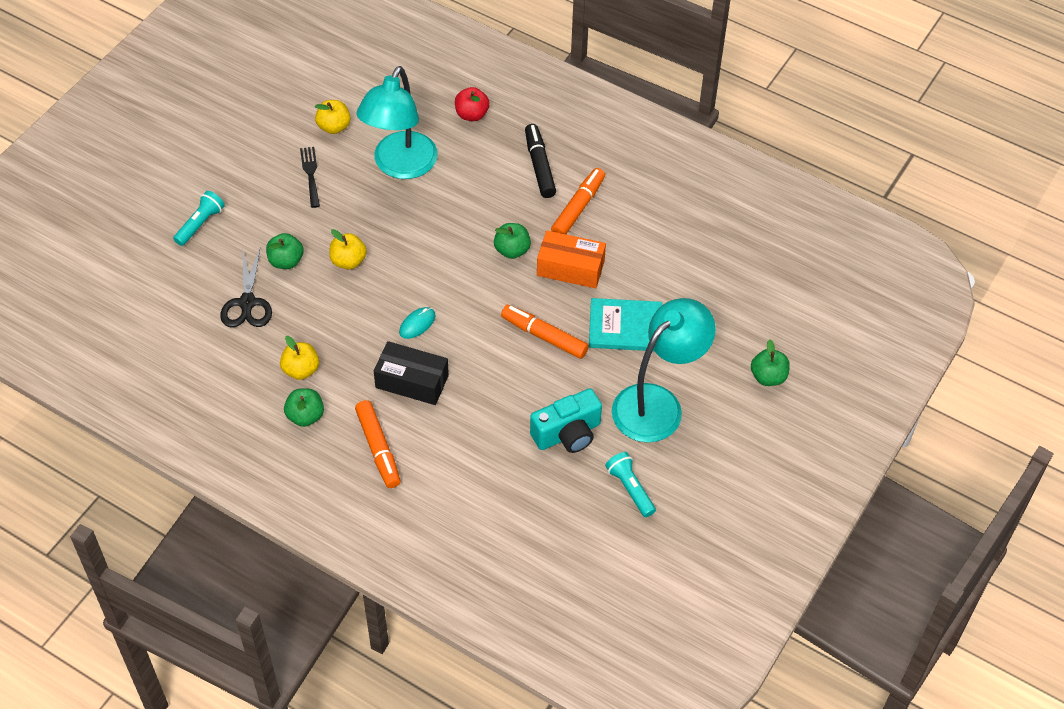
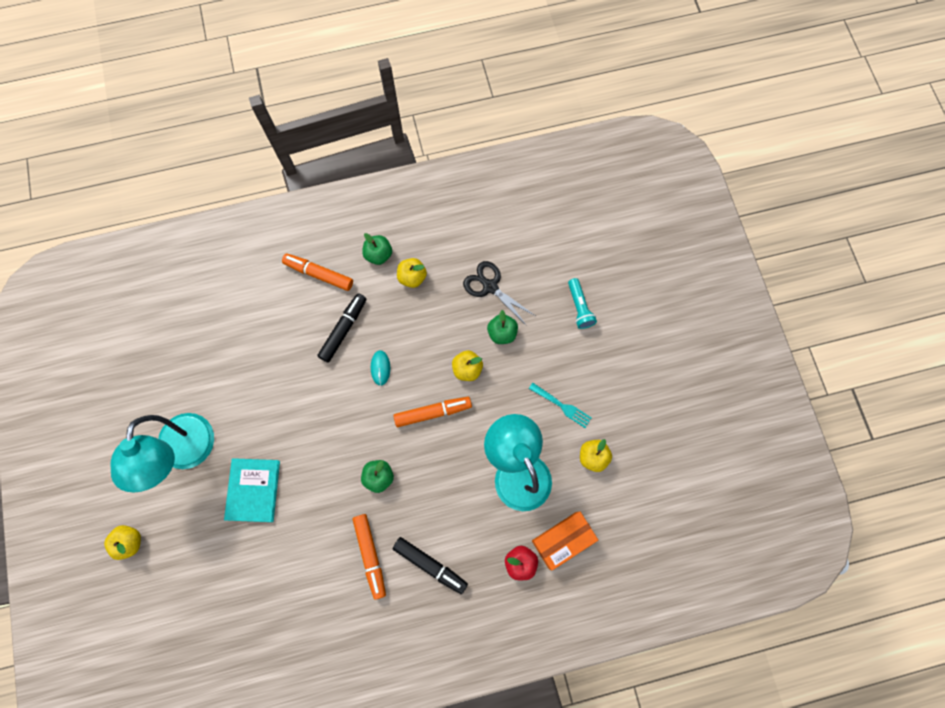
camera: 135 degrees right, 20 degrees up
(310, 174) = (562, 406): black fork -> turquoise fork
(412, 381) = (344, 329): black box -> black marker
(544, 336) = (297, 434): orange marker -> orange marker (433, 412)
(567, 434) = (221, 382): turquoise camera -> none
(570, 268) = (329, 500): orange box -> orange box (562, 540)
(625, 327) = (253, 490): turquoise book -> turquoise book turned 45 degrees counterclockwise
(630, 489) = (153, 383): turquoise flashlight -> none
(768, 377) = (130, 542): green apple -> yellow apple

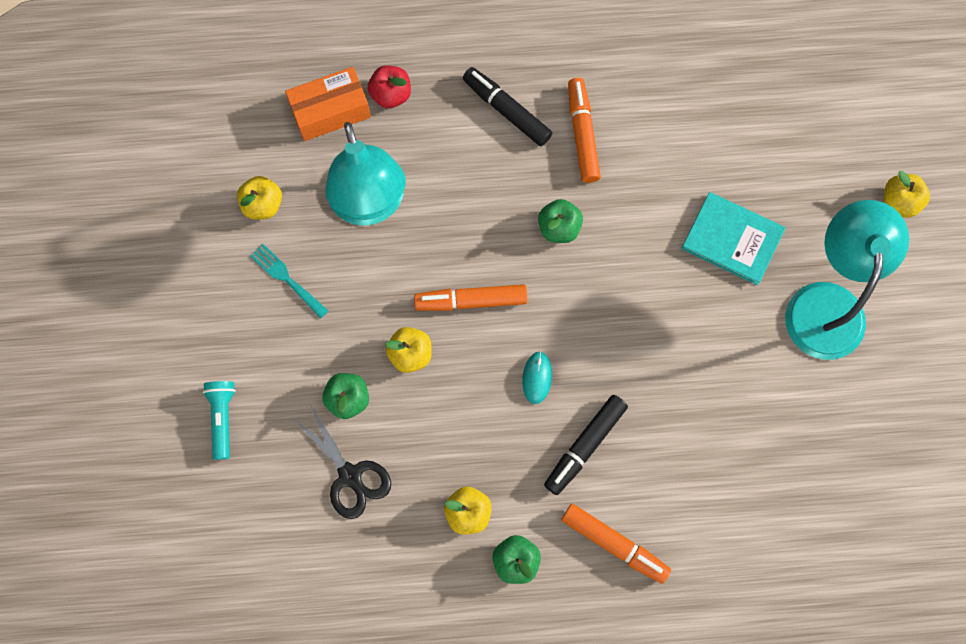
camera: 170 degrees left, 0 degrees up
(253, 490) = (732, 239): turquoise book -> turquoise book turned 75 degrees counterclockwise

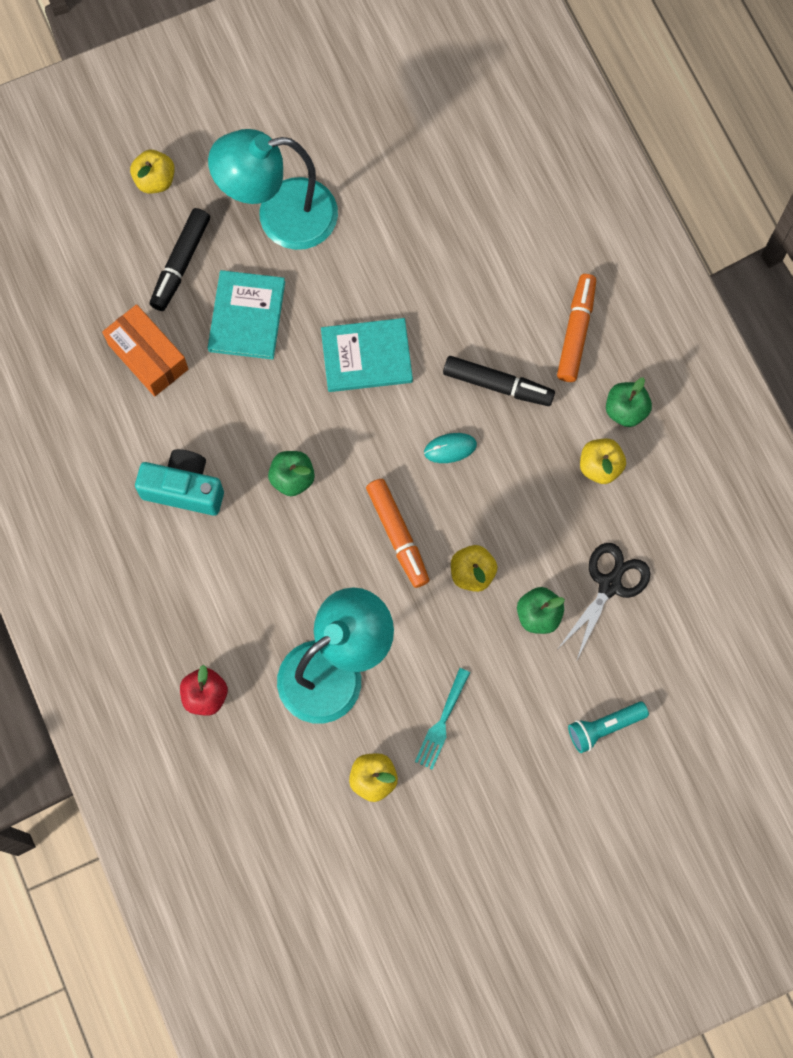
camera: 110 degrees left, 0 degrees up
(330, 111) = (245, 751): orange box -> orange box (148, 356)
(506, 110) = (183, 572): black marker -> black marker (180, 263)
(582, 134) = (184, 489): orange marker -> turquoise camera
(655, 333) = (366, 356): none -> turquoise book

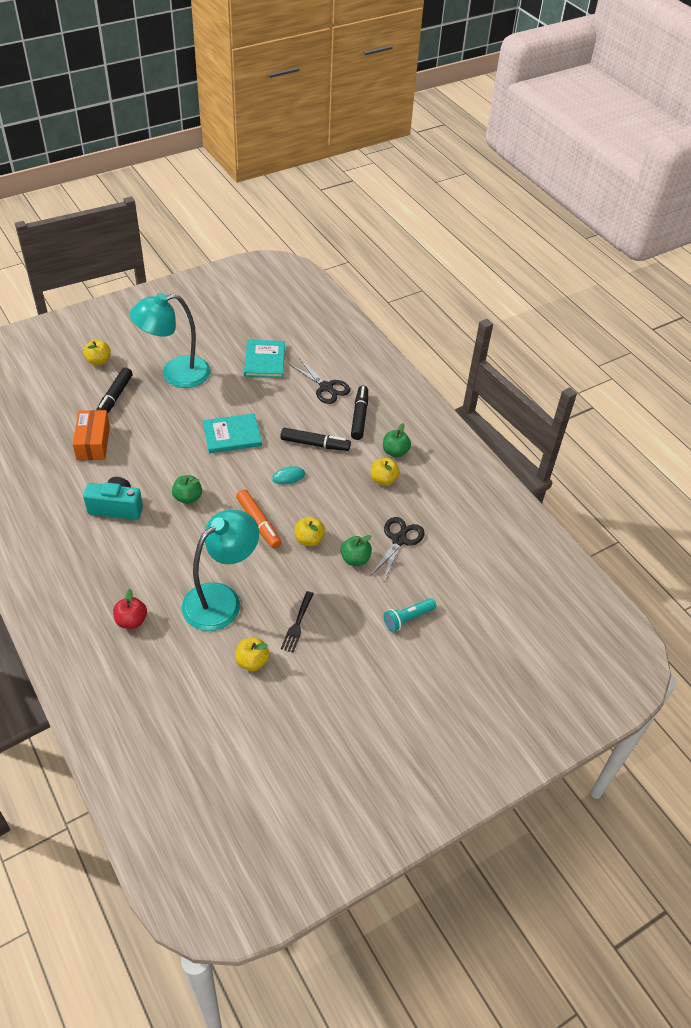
camera: 10 degrees left, 25 degrees down
(148, 356) = (93, 442): orange box -> orange box turned 45 degrees clockwise
(247, 316) = (156, 420): turquoise book -> turquoise book (264, 360)
(442, 722) = (297, 624): turquoise fork -> black fork
(527, 263) = (326, 387): none -> black scissors
(576, 331) = (359, 416): orange marker -> black marker

